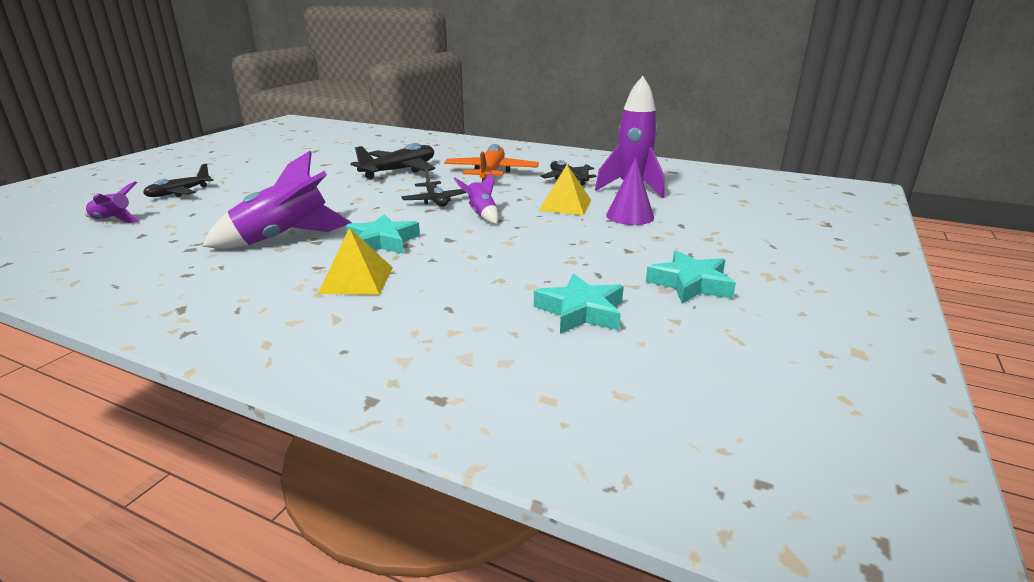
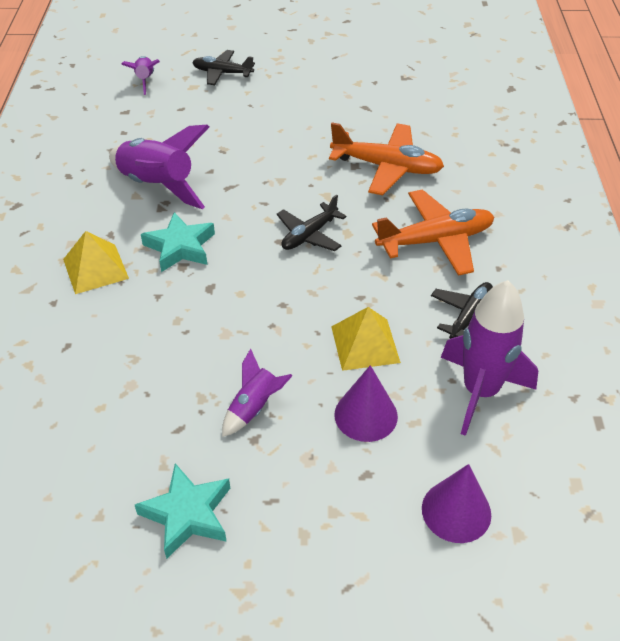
camera: 65 degrees right, 20 degrees up
(400, 170) = (387, 167): black plane -> orange plane
(481, 214) = (290, 285): purple rocket -> purple rocket (254, 408)
(581, 311) = (91, 437): turquoise star -> none
(721, 209) = (456, 511): none -> purple cone

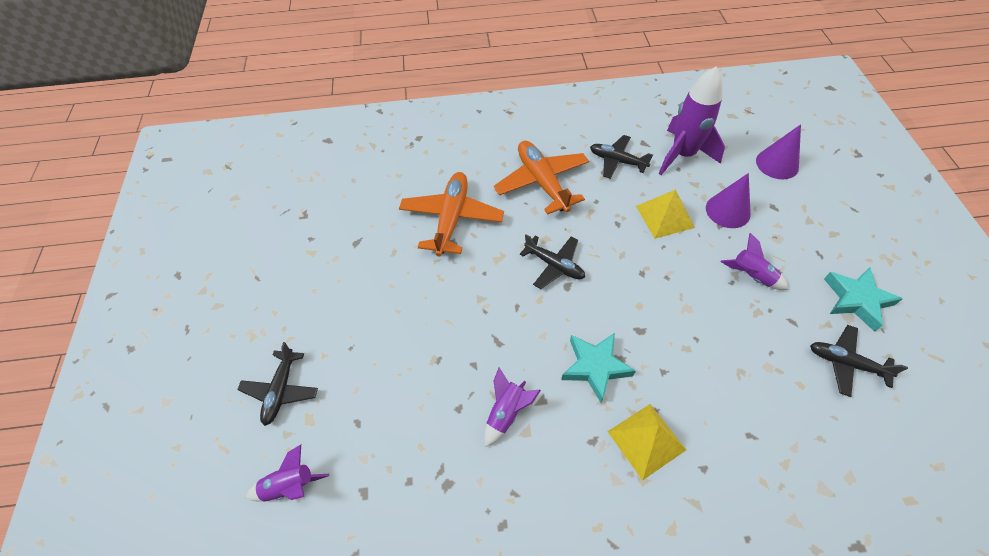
camera: 95 degrees left, 10 degrees up
(108, 462) = (846, 363): none -> black plane
(157, 186) = (507, 412): purple rocket -> purple rocket, size x0.53

